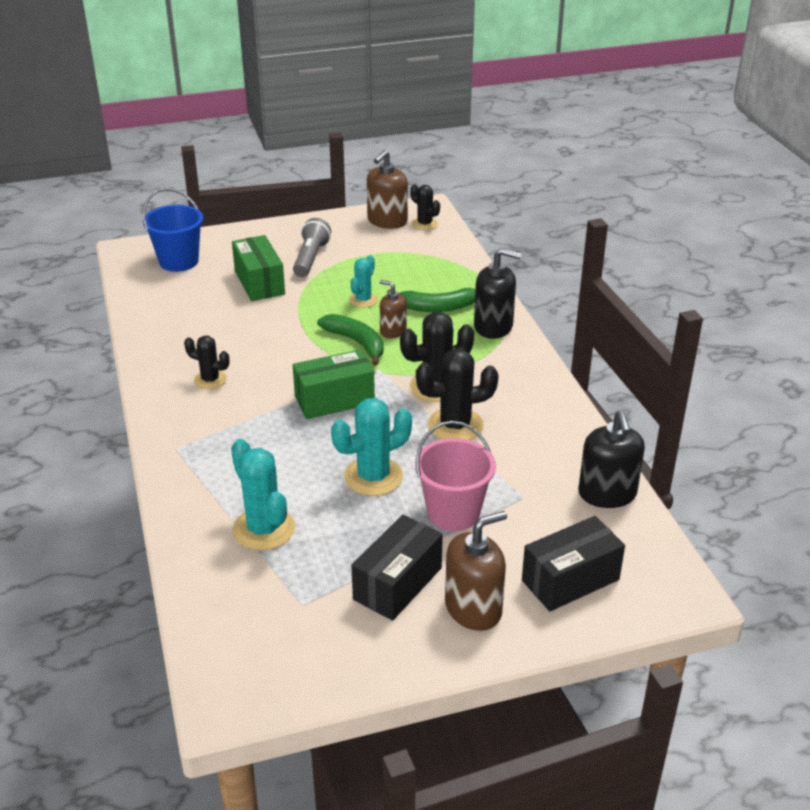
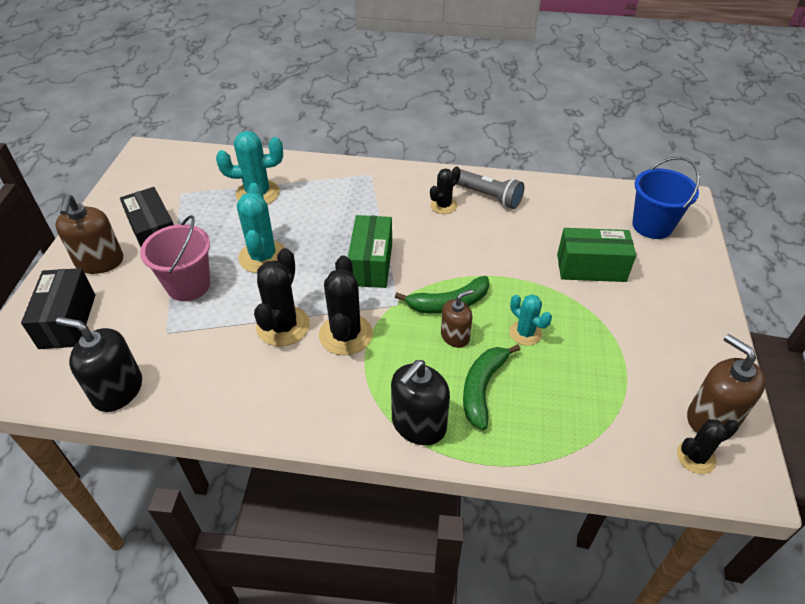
camera: 115 degrees right, 10 degrees up
(311, 258) = (630, 318): grey flashlight -> grey flashlight (488, 197)

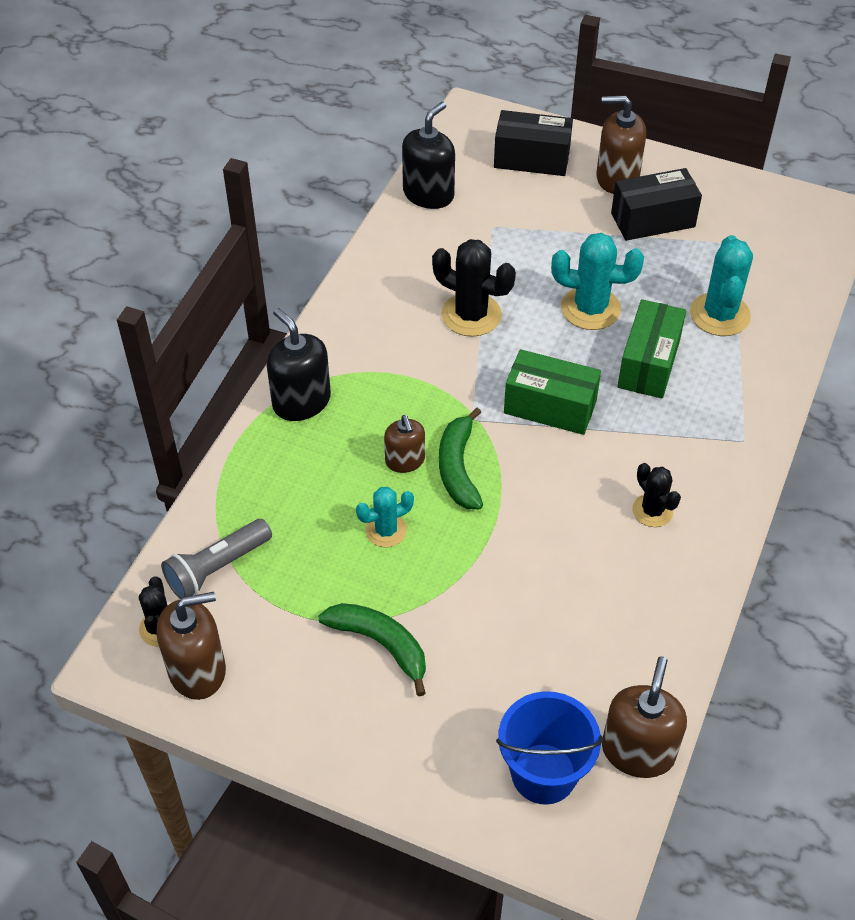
camera: 105 degrees right, 5 degrees up
(188, 285) = (558, 245): pink bucket -> none
(345, 335) = (441, 364): black cactus -> none
(482, 388) = (323, 466): green banana -> green banana (380, 644)
(488, 197) = (662, 572): grey flashlight -> grey flashlight (217, 568)
(591, 268) = (475, 647): green box -> green box (648, 364)
(612, 193) = (638, 751): none -> brown soap dispenser

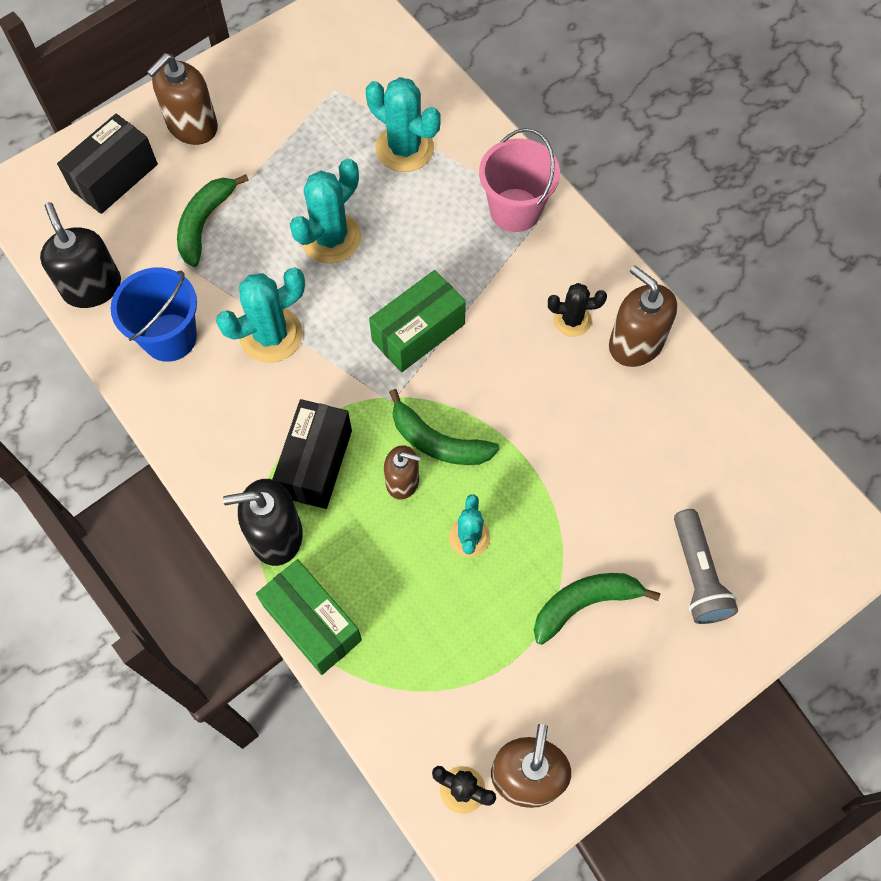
camera: 60 degrees left, 15 degrees up
(217, 568) = (424, 706): grey flashlight -> grey flashlight (697, 575)
(471, 315) = (271, 335): black cactus -> turquoise cactus
(536, 228) = (205, 223): none -> green banana
(543, 773) = (769, 542): blue bucket -> blue bucket (169, 337)
(638, 751) = (783, 463): brown soap dispenser -> brown soap dispenser (635, 343)
(648, 364) = (421, 231): green box -> green box (312, 623)
(653, 220) = (263, 130): black box -> black box (316, 463)
(728, 418) = (515, 210): none -> pink bucket

